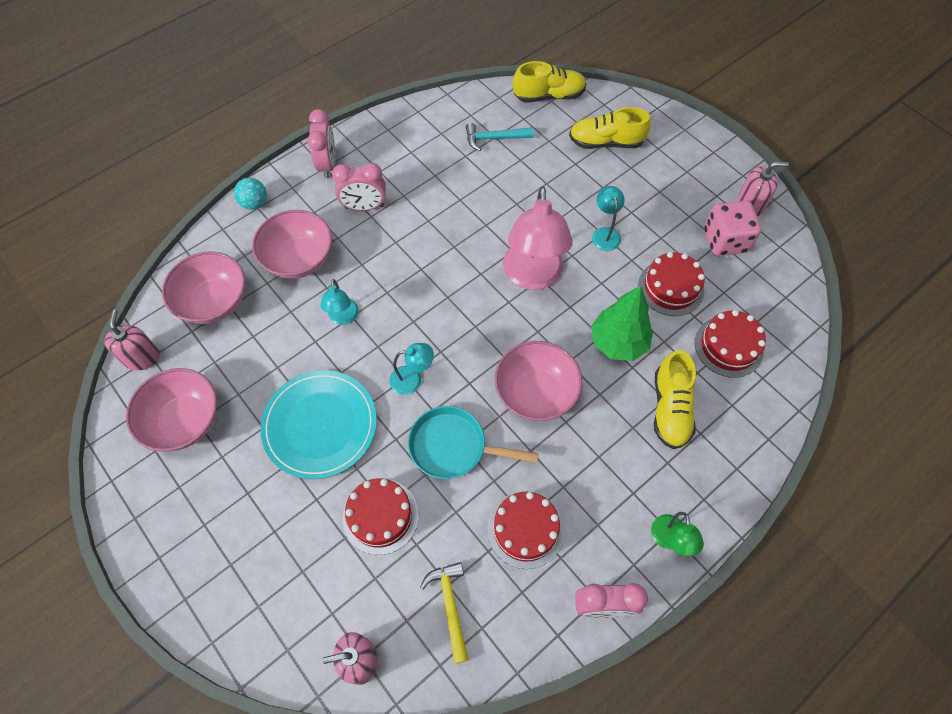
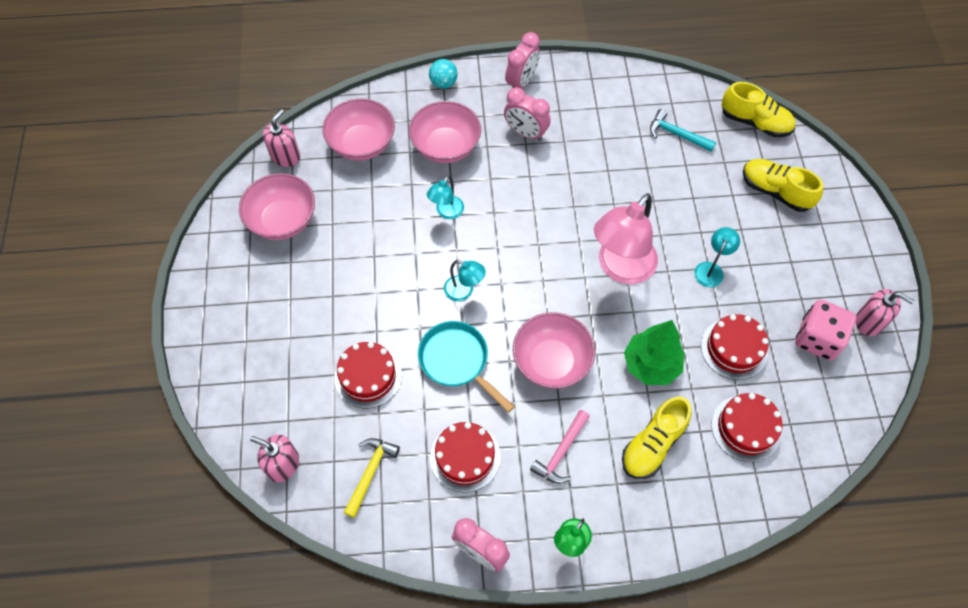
camera: 35 degrees right, 0 degrees up
(320, 425) = (372, 283): turquoise plate -> none
(603, 467) = (561, 452): none -> pink hammer

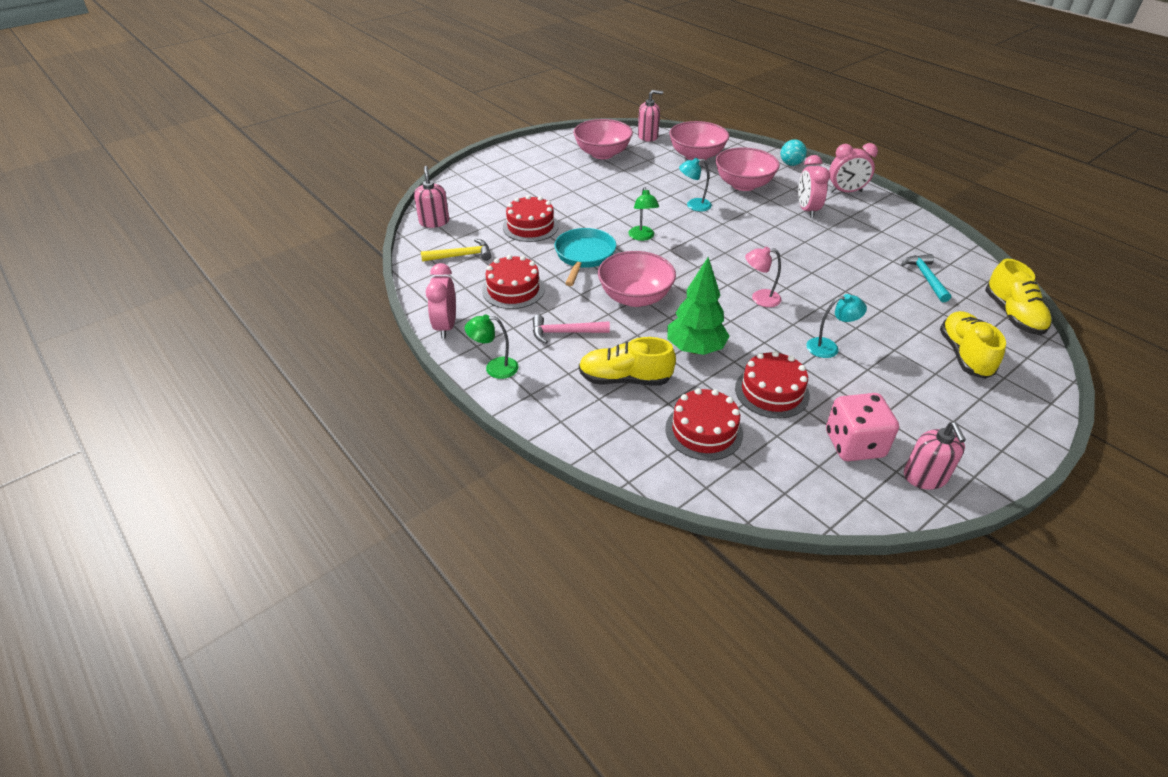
camera: 55 degrees right, 20 degrees down
(464, 291) = (642, 237): turquoise lamp -> green lamp
(620, 268) = (759, 298): pink lamp -> pink lamp, size x0.49

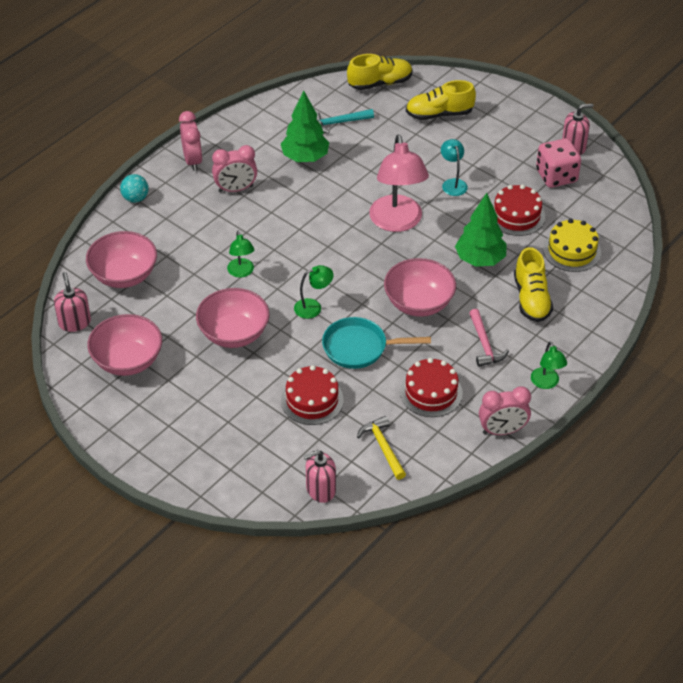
camera: 100 degrees left, 5 degrees up
(693, 205) = (241, 272): turquoise lamp -> green lamp
(704, 431) = (572, 251): red cake -> yellow cake
(743, 184) = (189, 235): pink bowl -> pink bowl (234, 333)
(759, 298) = (397, 222): pink lamp -> pink lamp, size x2.05
(860, 251) = (305, 158): none -> green tree

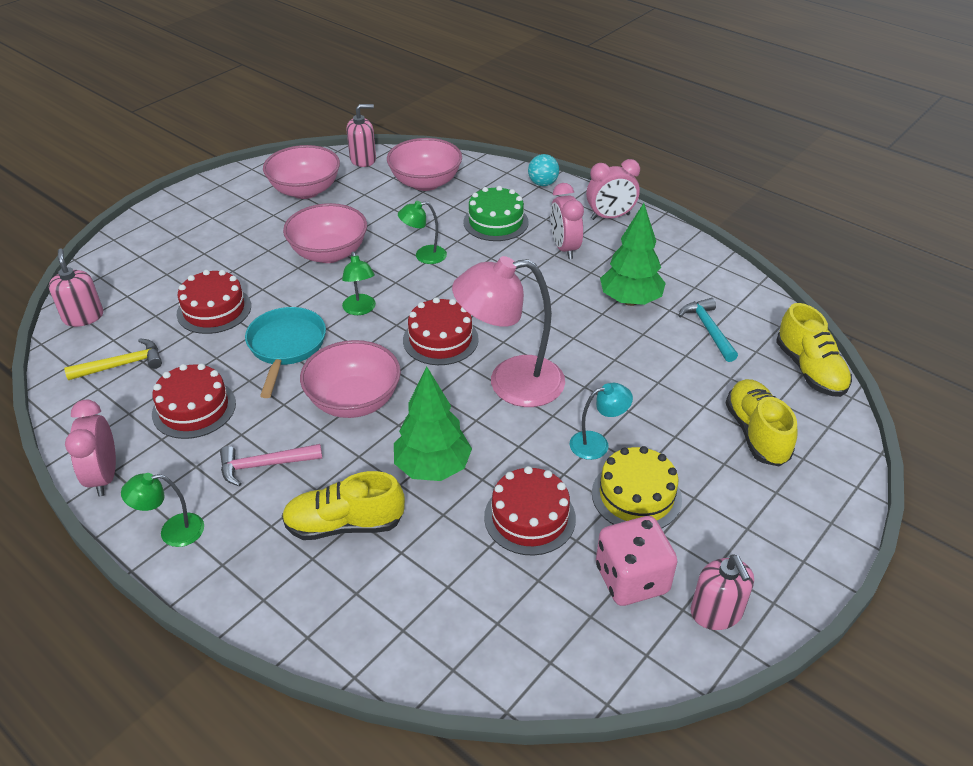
camera: 90 degrees right, 5 degrees down
(194, 229) = (495, 222): none -> green cake
(350, 259) = (440, 339): none -> red cake
(572, 251) = (447, 587): yellow cake -> yellow cake (636, 496)

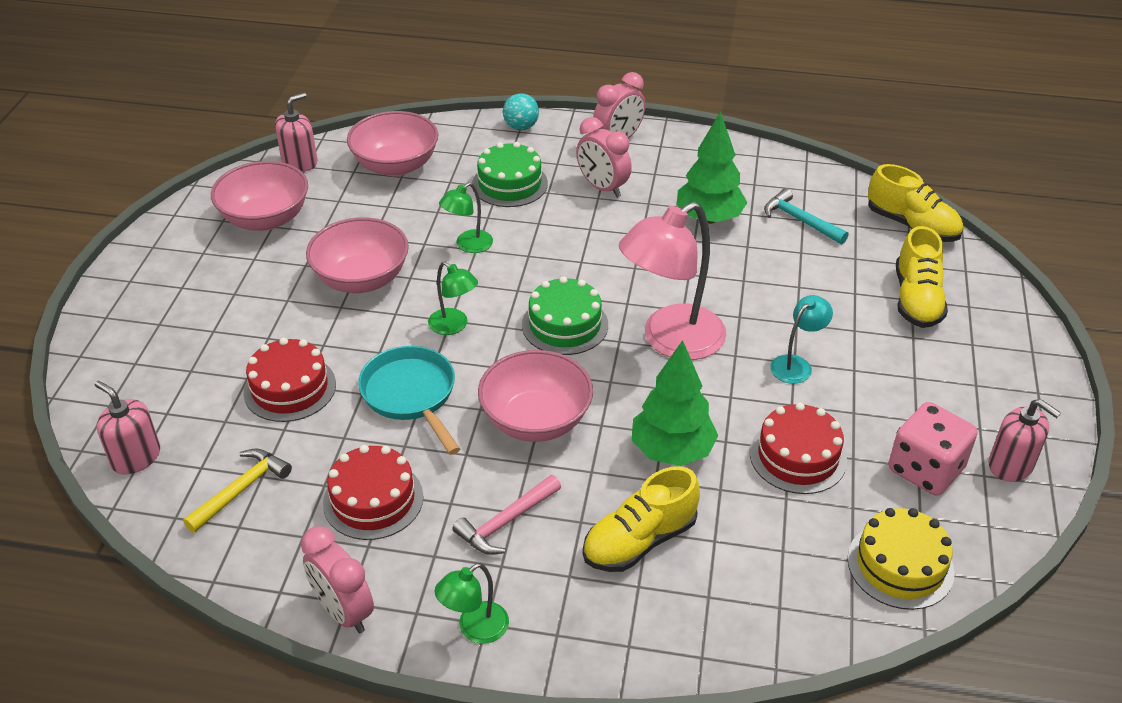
camera: 30 degrees left, 0 degrees up
(440, 339) = (565, 325): red cake -> green cake
(636, 496) = (868, 396): yellow cake -> yellow cake (900, 565)
(756, 433) = (916, 299): yellow shoe -> yellow shoe turned 135 degrees counterclockwise

